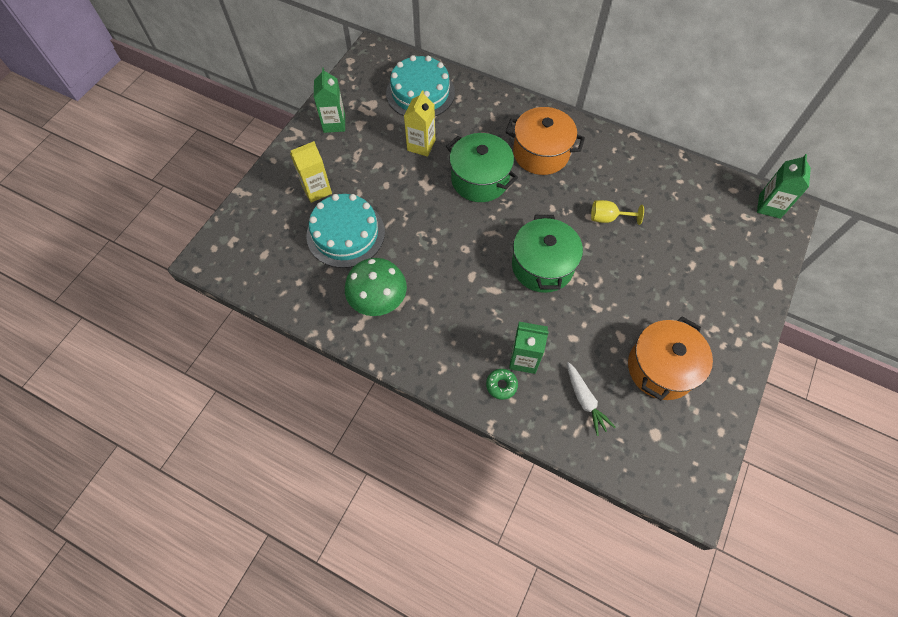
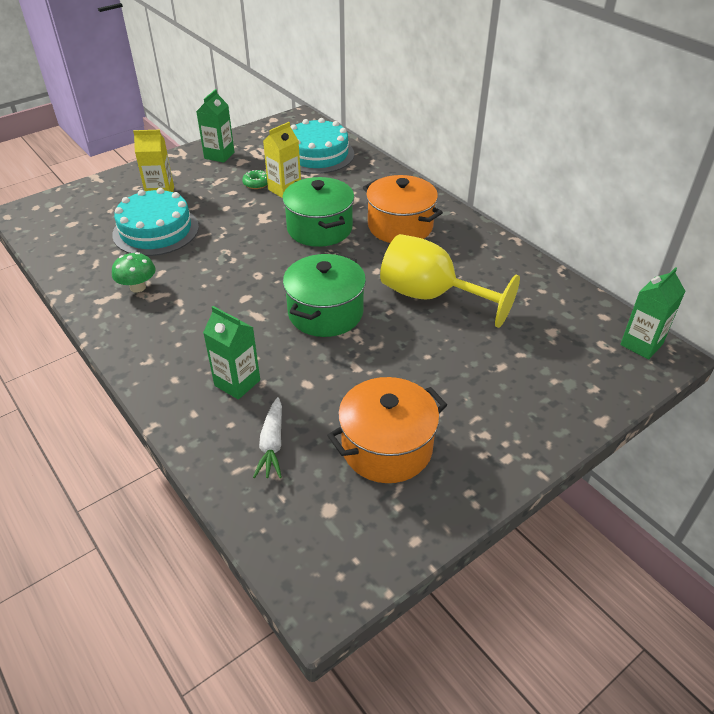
camera: 25 degrees right, 20 degrees down
(378, 300) = (138, 287): green mushroom -> green mushroom, size x0.63
(501, 385) = (193, 396): green donut -> green donut (256, 183)
(608, 218) = (432, 296): yellow goblet -> yellow goblet, size x2.15

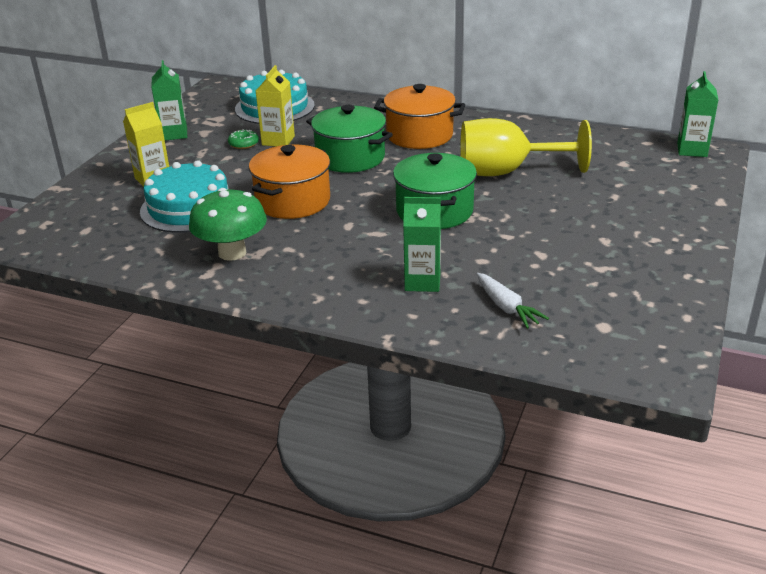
camera: 30 degrees left, 10 degrees down
(138, 287) = (232, 252): green mushroom -> green mushroom, size x1.60
(387, 447) = (597, 274): orange pot -> orange pot (293, 201)

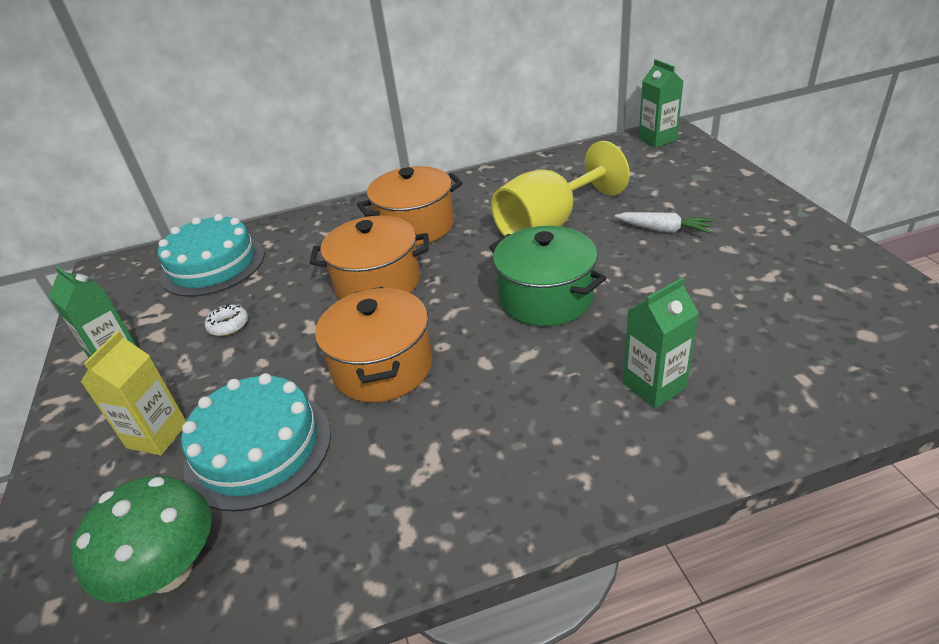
camera: 35 degrees left, 5 degrees up
(232, 252) = (399, 481): green mushroom -> green mushroom (169, 571)
(243, 144) = (228, 325): green donut -> white donut
(278, 140) = (267, 301): yellow carton -> none
(350, 158) = (377, 283): green pot -> orange pot
(506, 307) = (768, 366): white carrot -> white carrot (664, 230)

